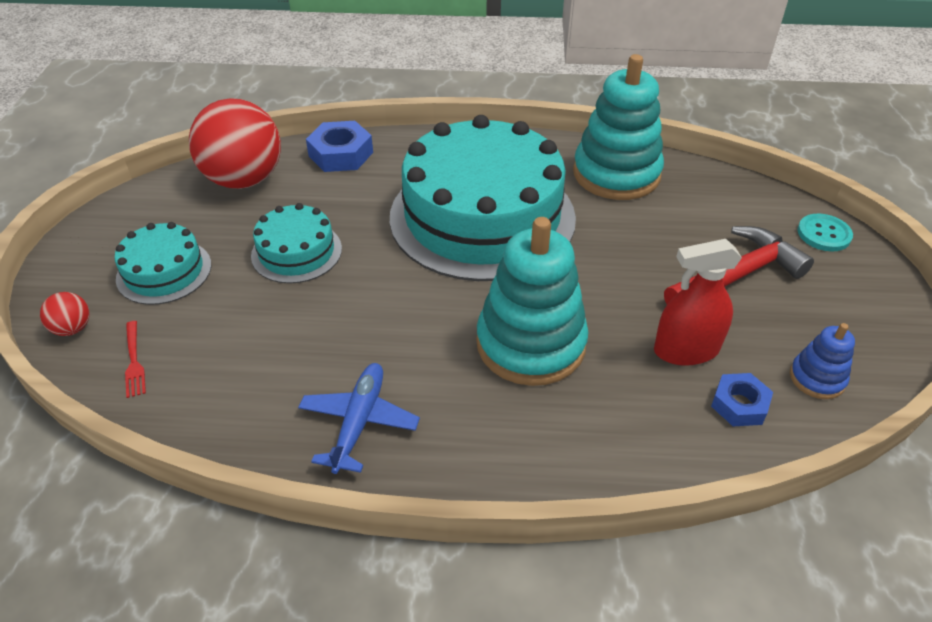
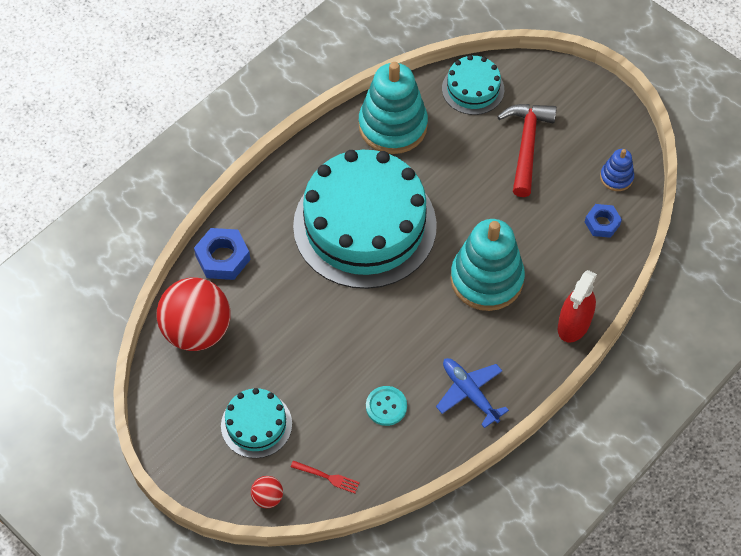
camera: 50 degrees left, 15 degrees up
(296, 252) = (305, 343): turquoise cake -> turquoise cake (473, 89)
(686, 350) = (552, 215): red spray bottle -> red spray bottle (574, 324)
(824, 234) = (535, 77): turquoise button -> turquoise button (386, 406)

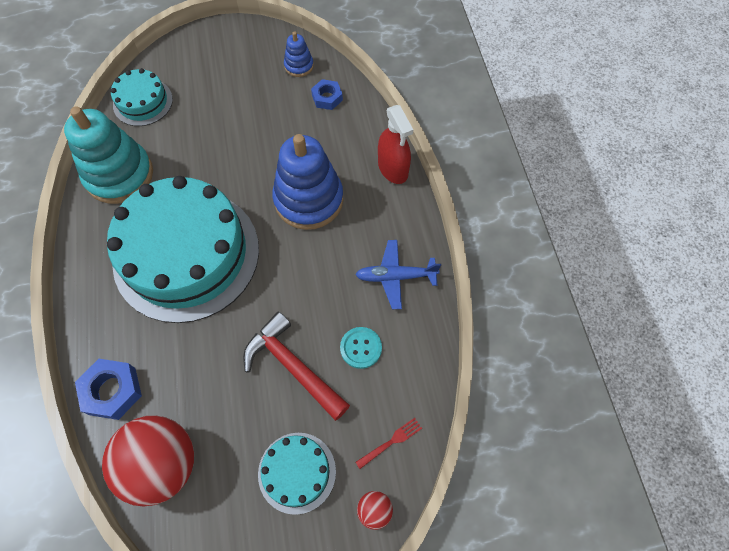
camera: 55 degrees left, 5 degrees up
(486, 279) = (309, 200): turquoise stacking toy -> blue stacking toy
(526, 145) = (222, 100): red hammer -> red hammer (293, 366)

